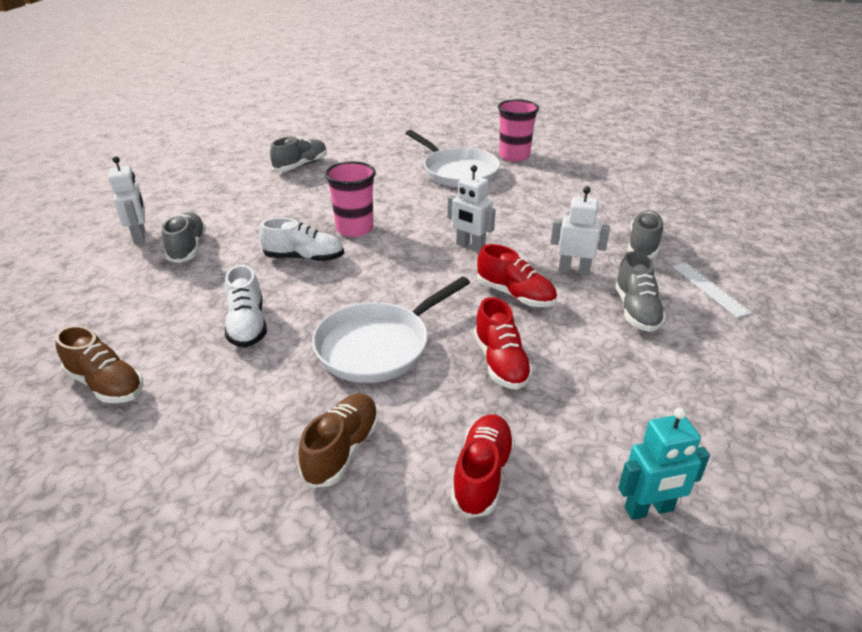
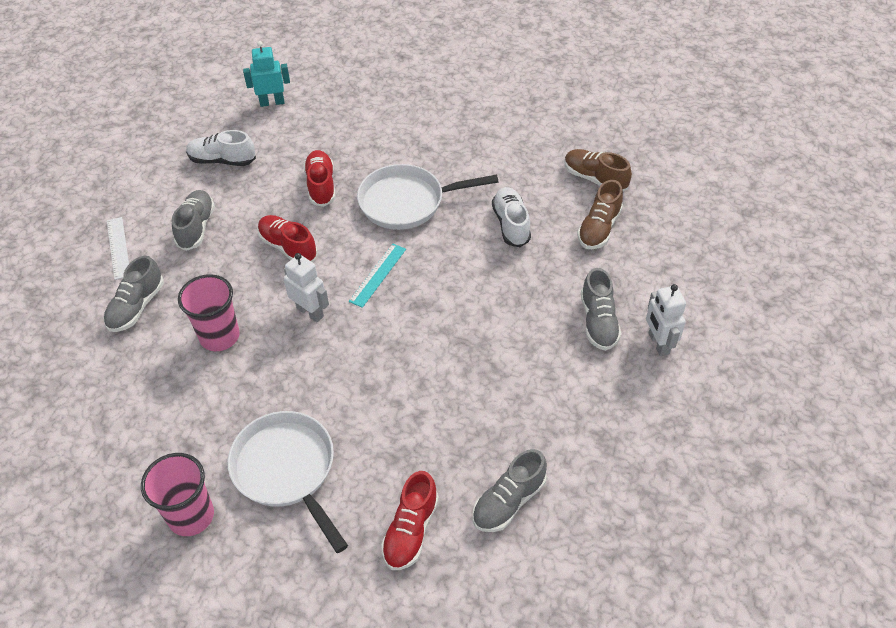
camera: 175 degrees left, 15 degrees up
(304, 258) = (476, 301): white shoe -> white shoe (222, 160)
(342, 450) = (431, 134): brown shoe -> brown shoe (599, 228)
(354, 229) = (428, 347): pink cup -> pink cup (219, 336)
(378, 346) = (407, 202): white pan -> white pan turned 150 degrees counterclockwise
(407, 275) = (378, 275): none -> turquoise ruler
(482, 474) = (353, 120): red shoe -> red shoe (411, 531)
(574, 270) = (223, 274): white robot -> none

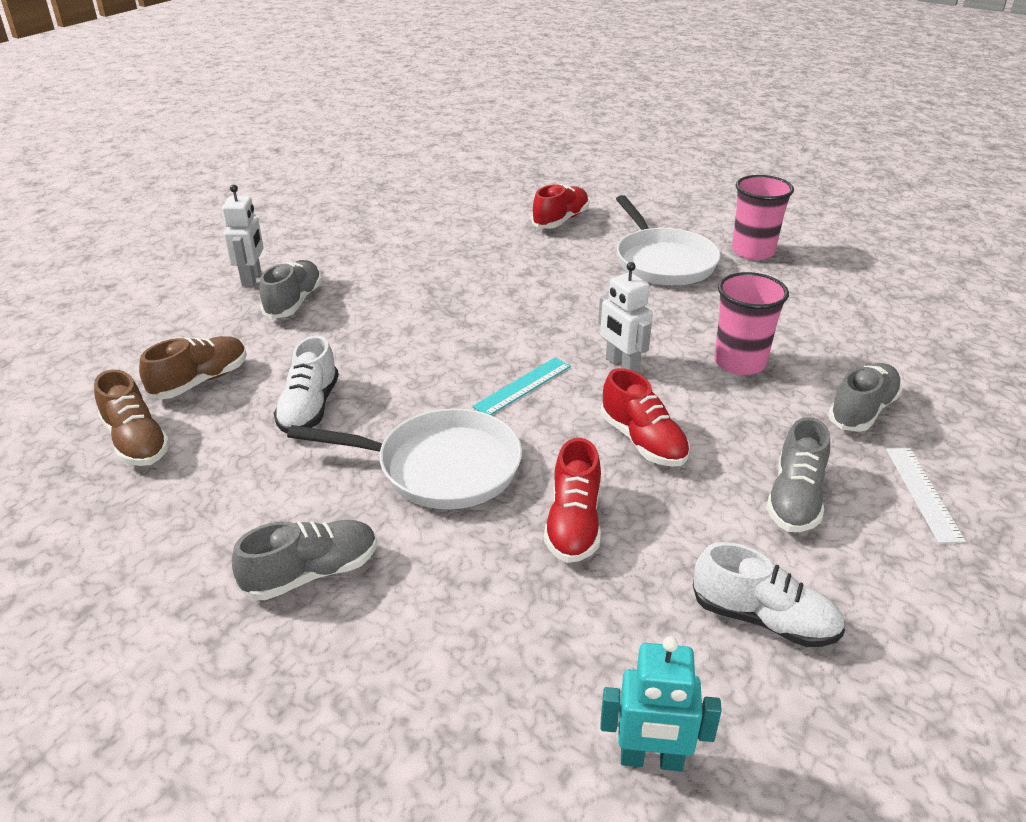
camera: 165 degrees left, 15 degrees down
(508, 501) = (472, 221): grey shoe -> grey shoe (312, 573)

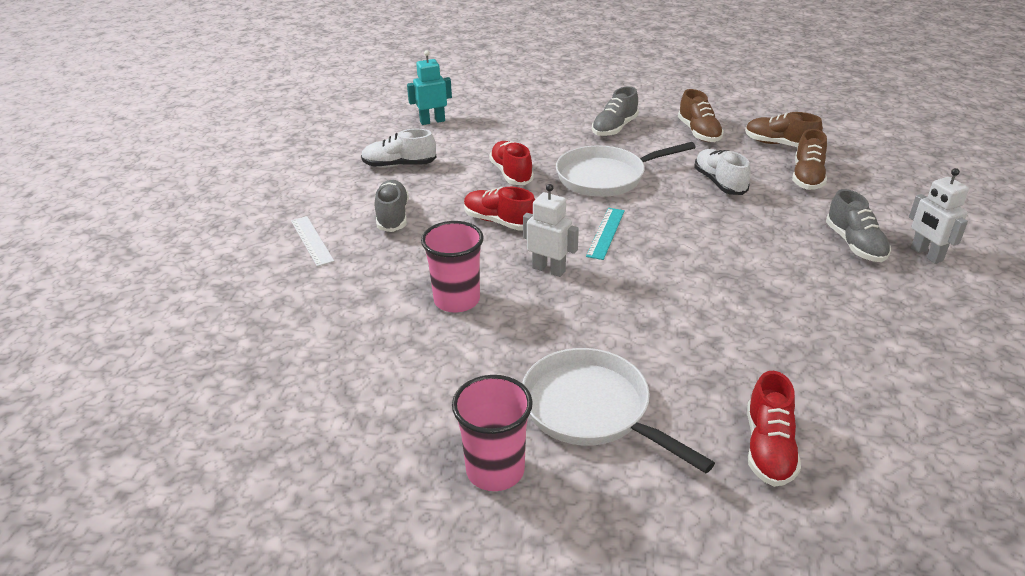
camera: 155 degrees right, 0 degrees up
(200, 508) = (699, 133): none -> brown shoe
(862, 411) = (351, 286): grey shoe -> none

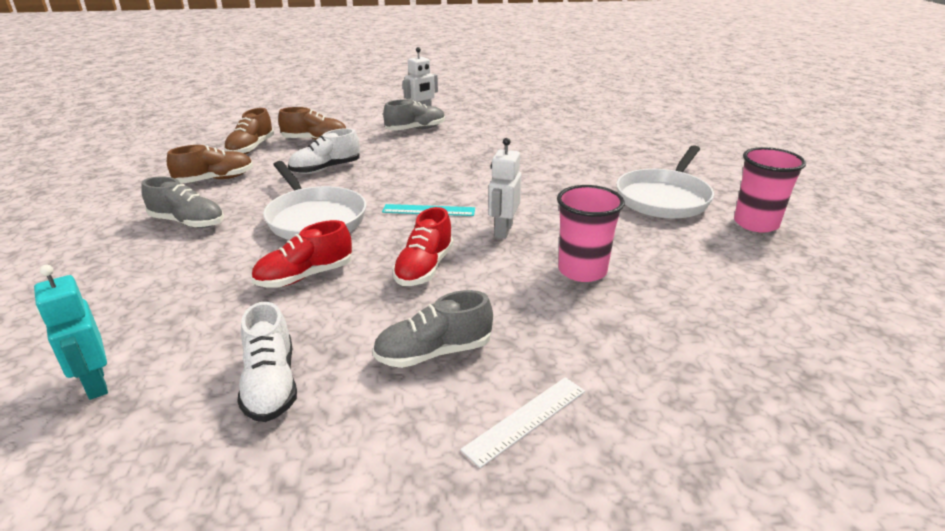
camera: 105 degrees left, 5 degrees down
(768, 448) = (643, 151): red shoe -> none

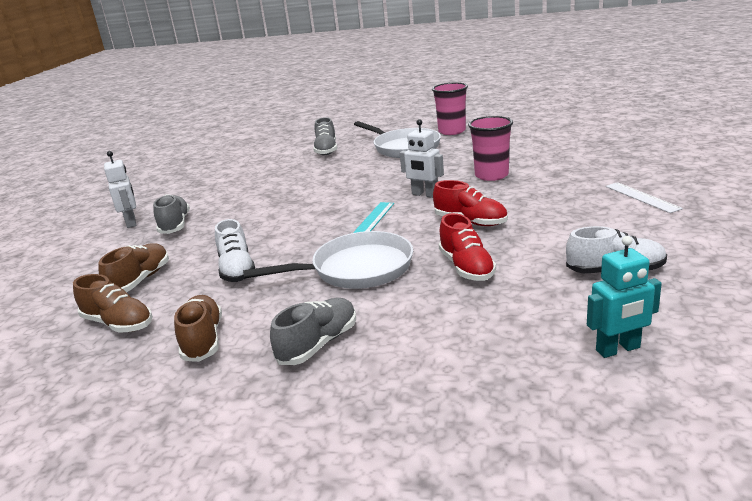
camera: 70 degrees left, 5 degrees down
(433, 353) = (580, 219): grey shoe -> grey shoe (326, 150)

